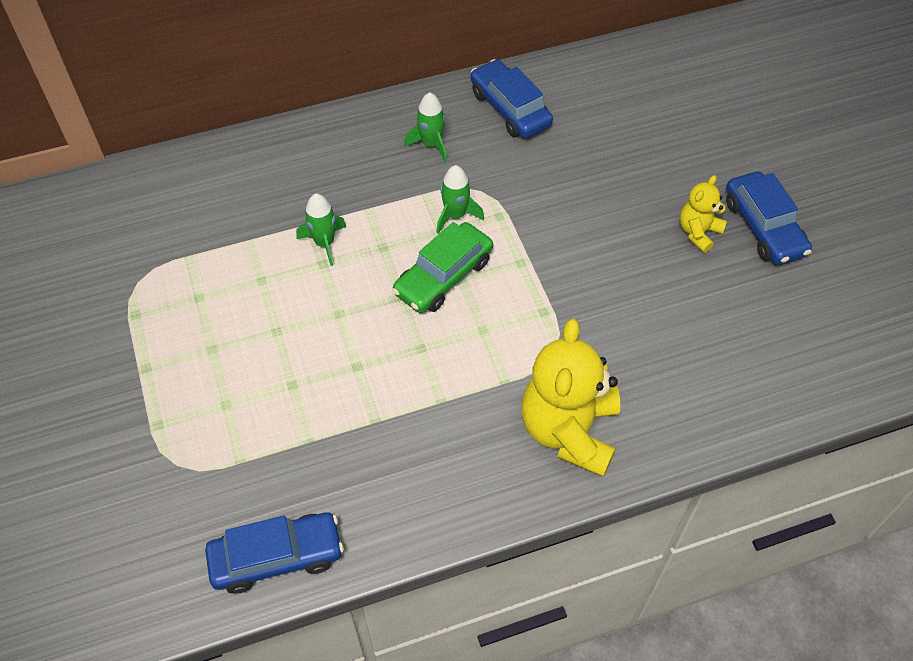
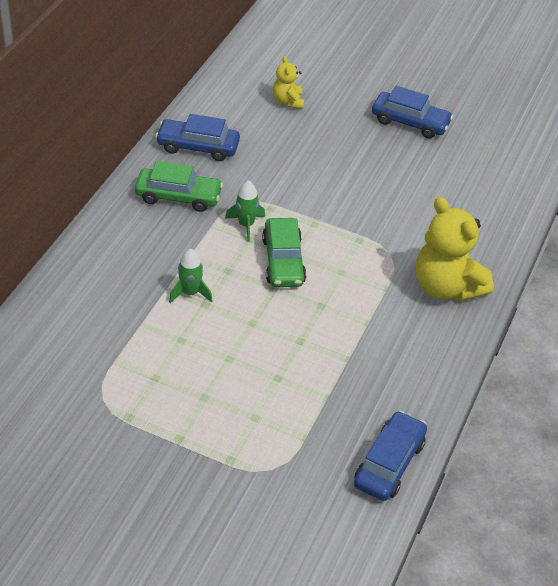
camera: 50 degrees left, 10 degrees down
(431, 144) = (178, 196): green rocket -> green car
(698, 232) = (383, 146): yellow teddy bear -> yellow teddy bear (288, 101)

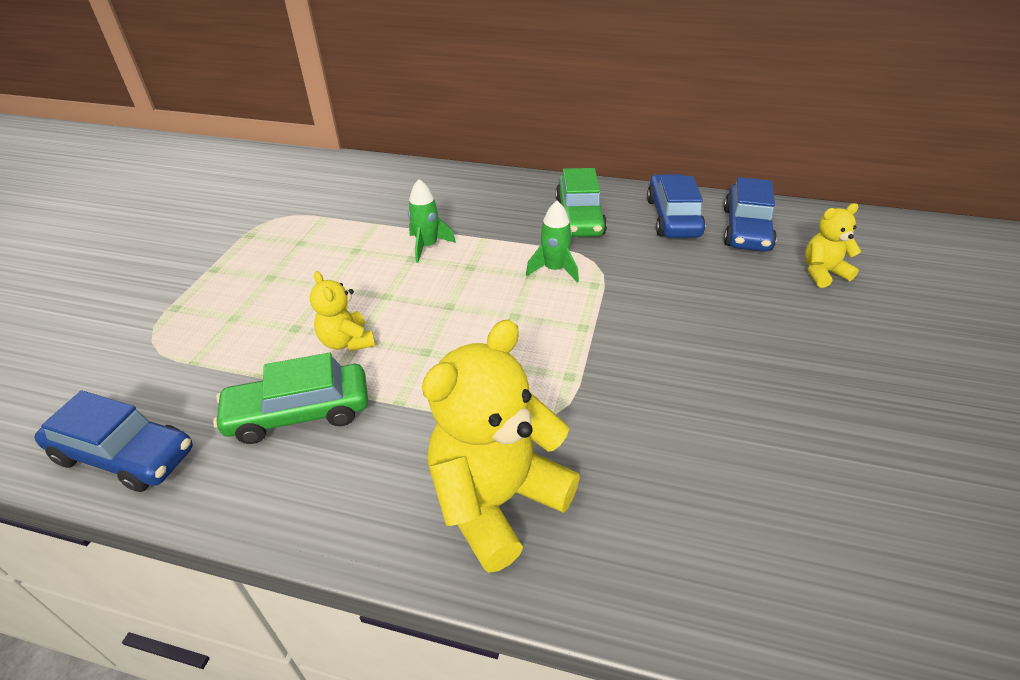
camera: 85 degrees right, 5 degrees down
(283, 261) = (500, 307): green car -> green car (299, 413)
(301, 347) = (347, 341): none -> yellow teddy bear
(410, 122) = (900, 412): blue car -> blue car (746, 229)

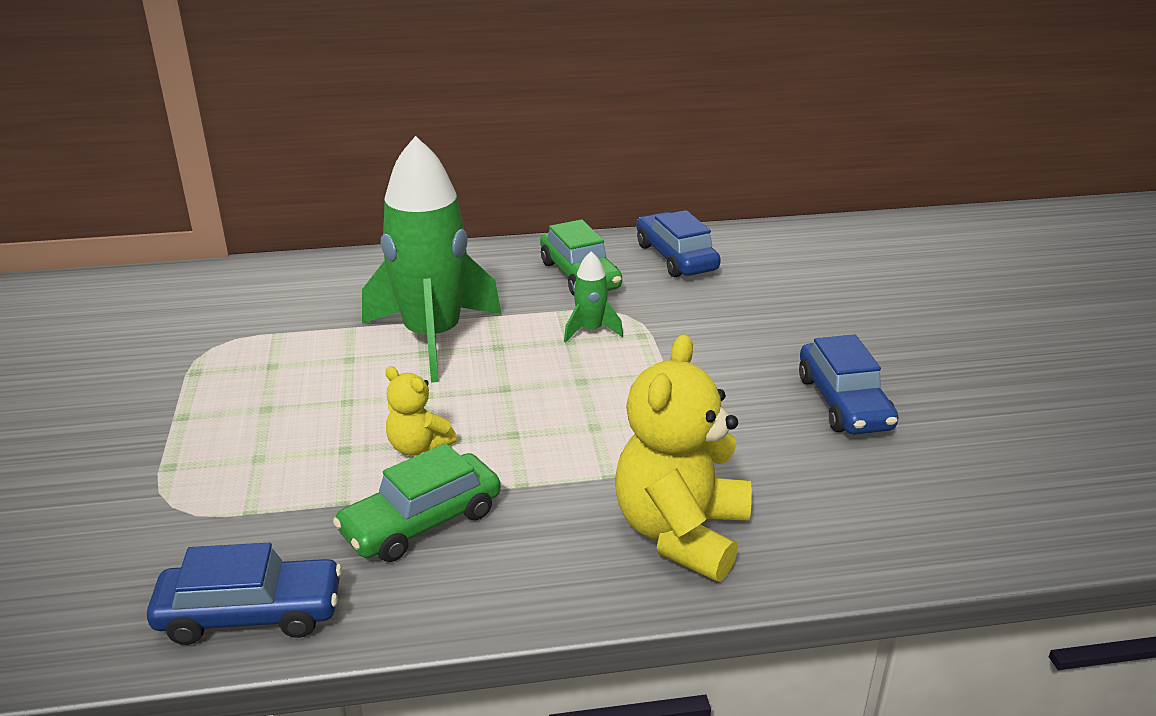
camera: 25 degrees left, 10 degrees down
(427, 246) = (433, 337): green rocket -> green rocket, size x2.36
(746, 229) = (753, 255): blue car -> blue car (843, 402)
(823, 273) = (843, 279): yellow teddy bear -> none

